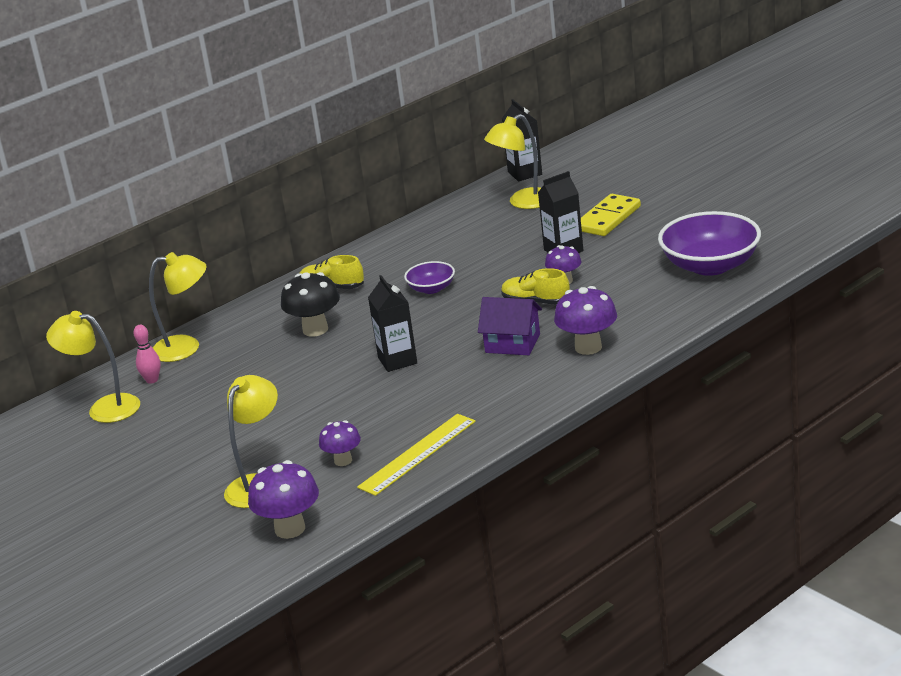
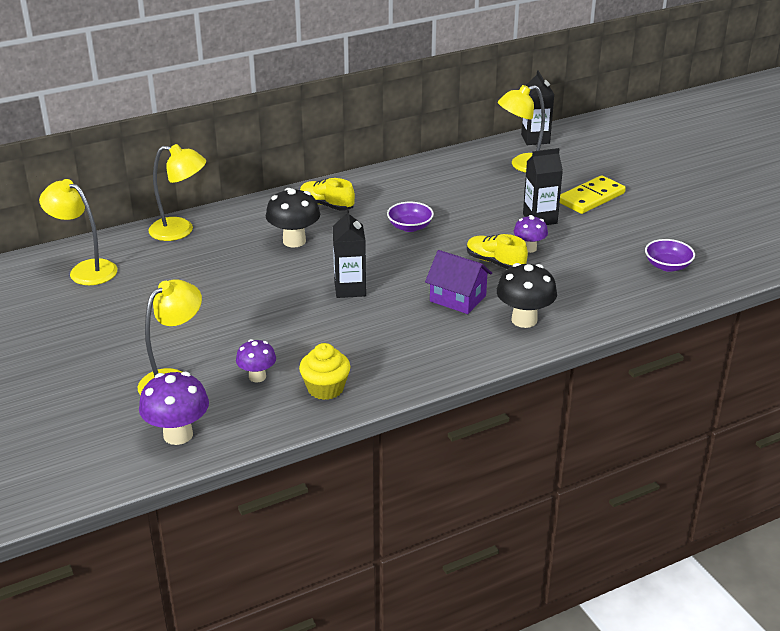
camera: 10 degrees right, 5 degrees up
(152, 380) = (137, 254): pink bowling pin -> none
(417, 454) = (325, 388): yellow ruler -> yellow cupcake
(588, 347) = (524, 320): purple mushroom -> black mushroom
(710, 265) = (667, 266): purple bowl -> purple bowl, size x0.51

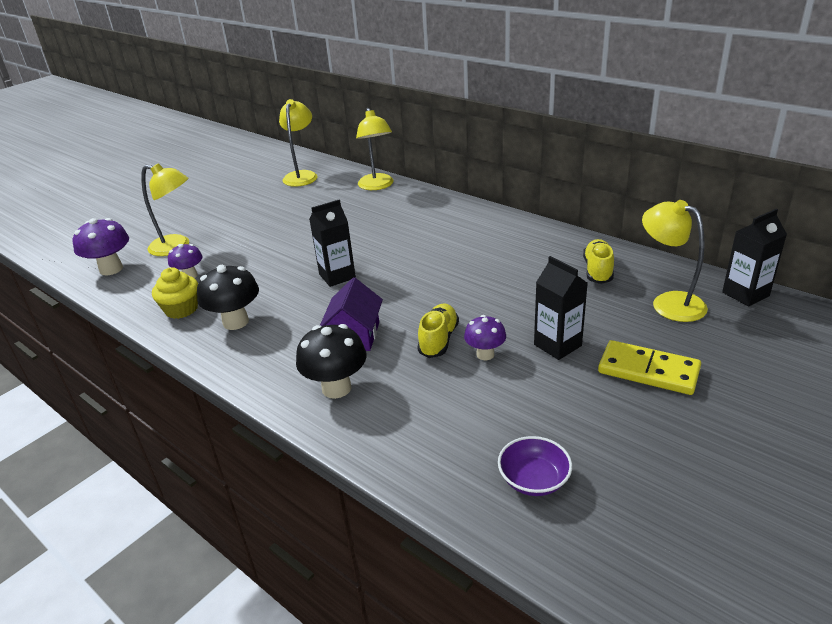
camera: 70 degrees right, 0 degrees up
(294, 241) = (396, 230): black mushroom -> black mushroom (235, 322)
(327, 205) = (468, 225): yellow shoe -> yellow shoe (598, 270)
(410, 227) = (467, 274): purple bowl -> none

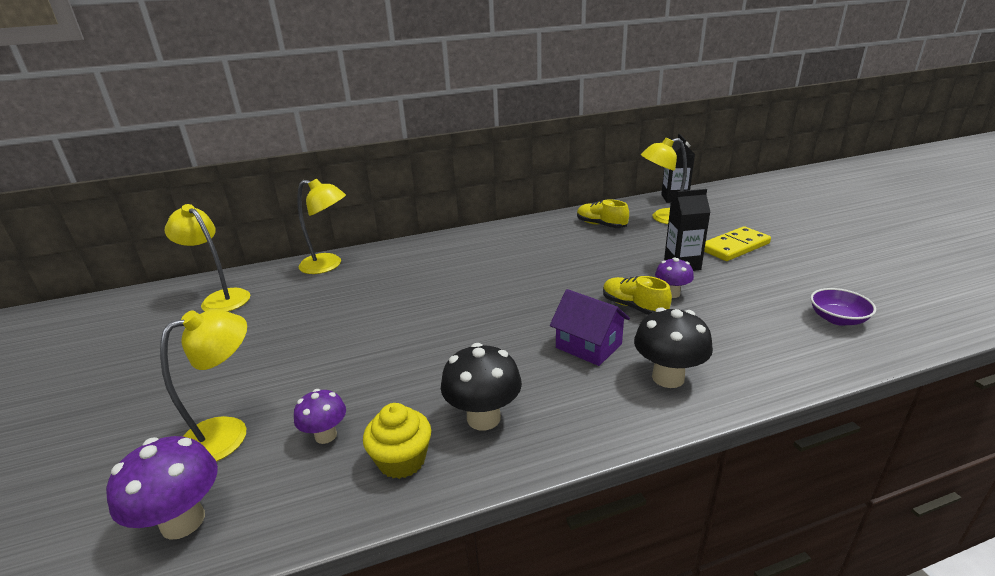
camera: 60 degrees left, 5 degrees down
(337, 276) = (470, 329): black carton -> none

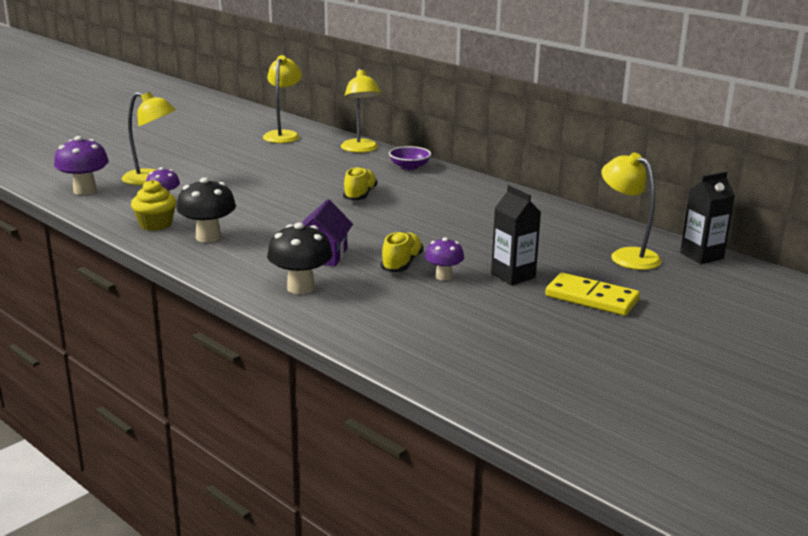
camera: 60 degrees right, 5 degrees down
(601, 225) = (566, 229): yellow shoe -> yellow shoe (360, 195)
(837, 319) = (468, 355): purple bowl -> purple bowl (409, 167)

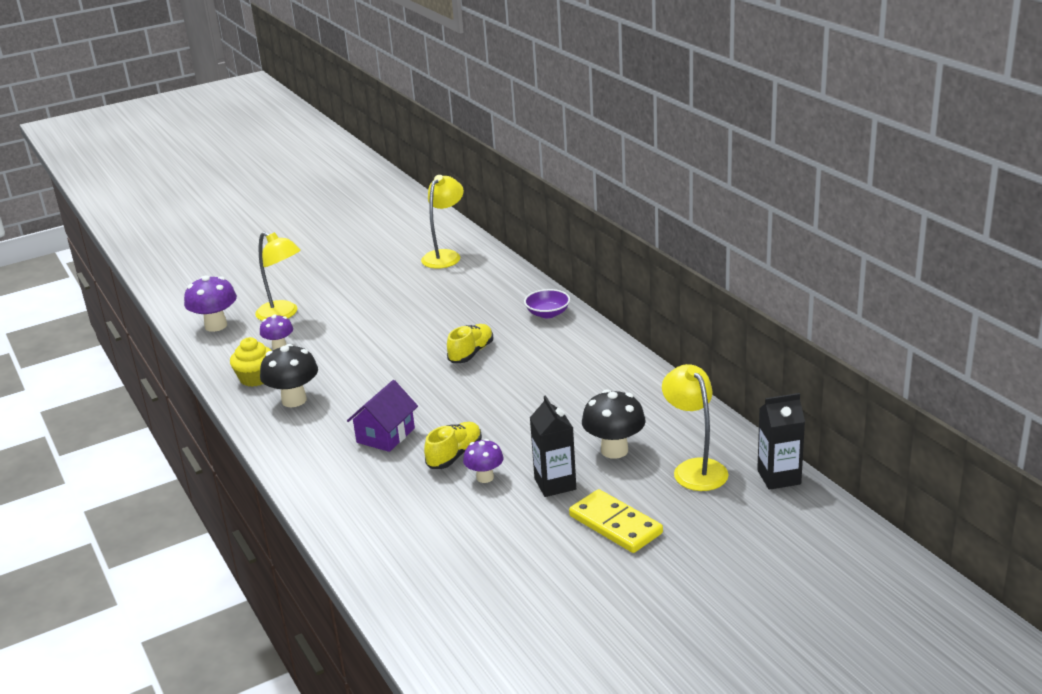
camera: 20 degrees right, 5 degrees up
(301, 288) = (341, 477): black mushroom -> black mushroom (614, 450)
(360, 149) = (512, 283): yellow lamp -> none

